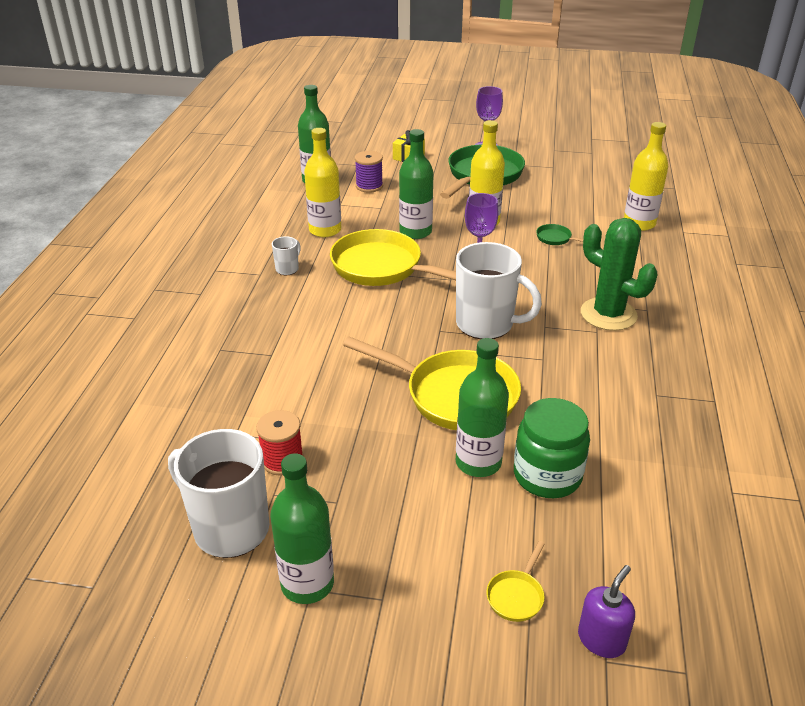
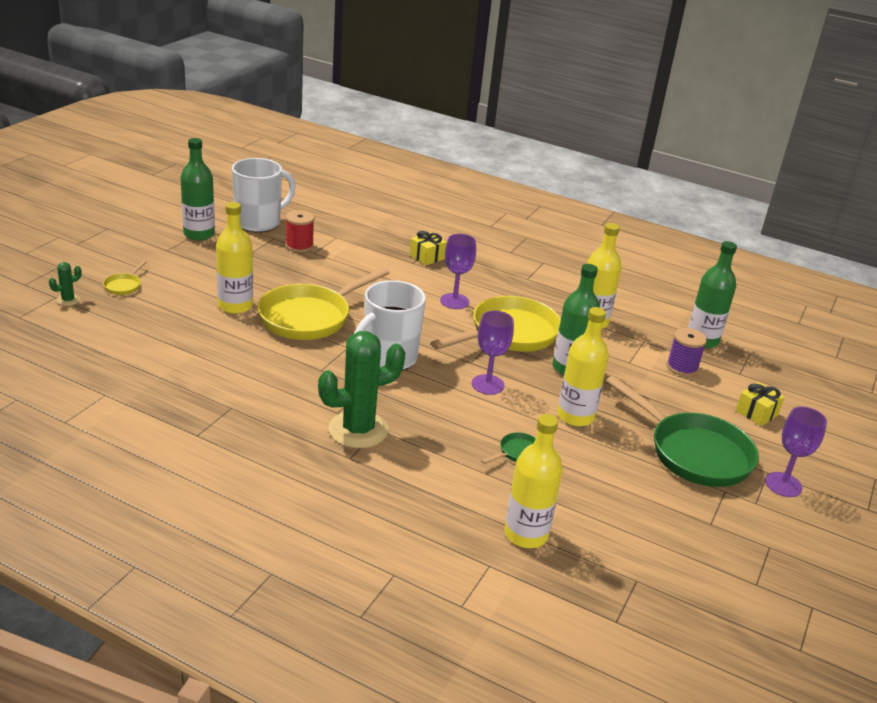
camera: 105 degrees right, 5 degrees down
(249, 347) = (427, 257): none -> yellow gift
(287, 269) = (529, 291): white mug -> none
(343, 308) = (454, 301): none -> purple goblet
(478, 462) = (235, 306): green bottle -> yellow bottle
(516, 595) = (124, 286): yellow pan -> yellow pan turned 120 degrees counterclockwise
(547, 475) = (198, 326): green jar -> none
(601, 639) = (68, 300): purple soap dispenser -> green cactus

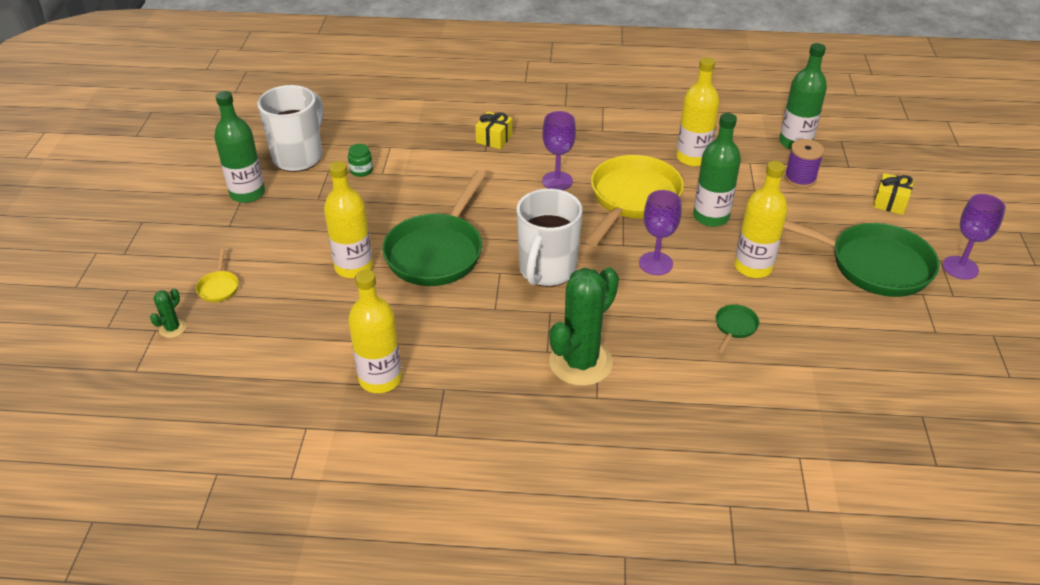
camera: 20 degrees left, 10 degrees up
(299, 246) = (361, 170): red spool -> green jar
(310, 317) = (437, 252): yellow pan -> green pan
(526, 534) = (804, 410): yellow bottle -> yellow bottle (380, 379)

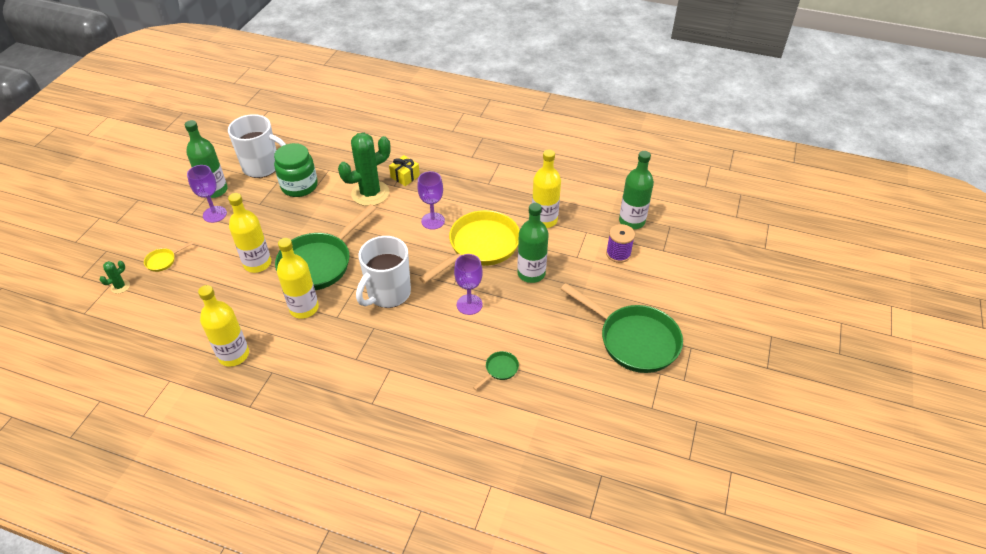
camera: 15 degrees right, 5 degrees up
(219, 287) = (163, 261): yellow pan -> yellow pan turned 45 degrees clockwise
(299, 157) = (262, 167): white mug -> white mug turned 60 degrees clockwise
(361, 170) = (299, 186): green jar -> green jar, size x2.17
(580, 363) = (374, 373): green cactus -> green cactus (370, 193)
(753, 267) = (540, 322): yellow bottle -> yellow bottle (304, 308)
(890, 202) = (678, 289): yellow gift -> none
(960, 268) = (703, 357): purple goblet -> purple goblet (214, 214)

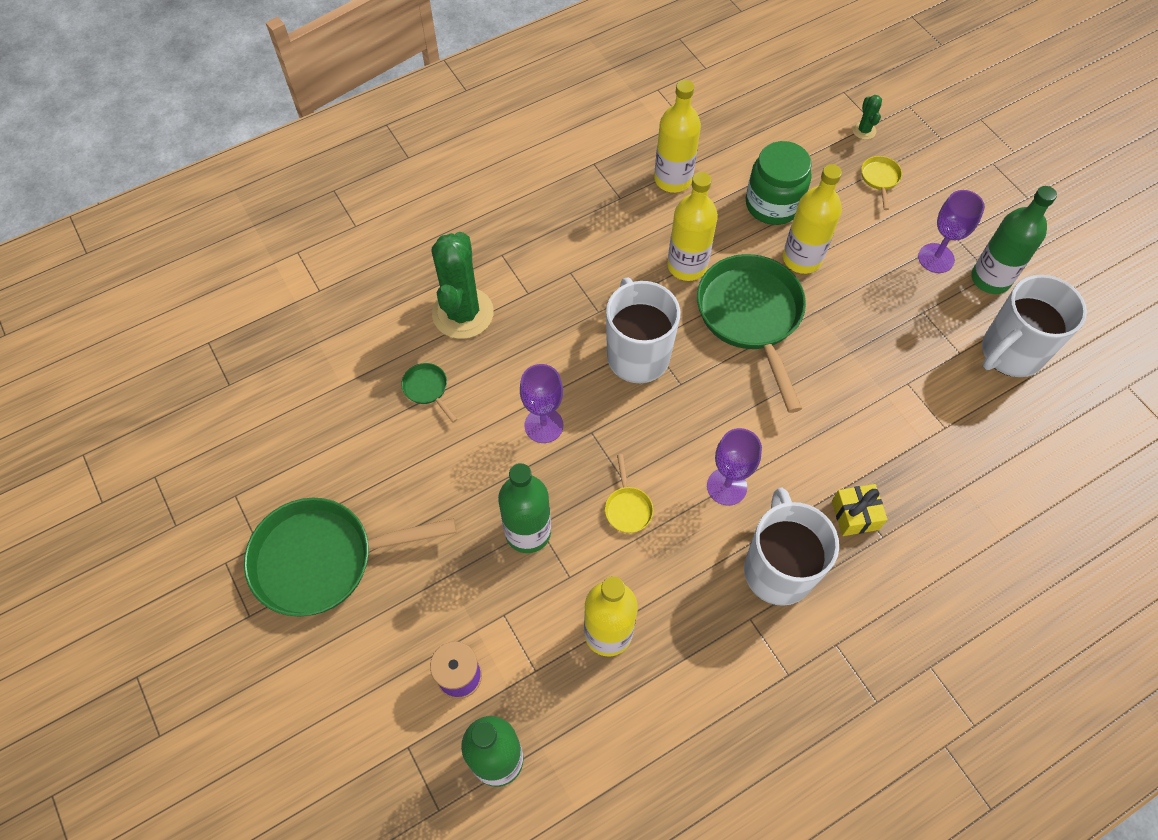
camera: 130 degrees right, 15 degrees up
(299, 186) = (930, 373): green jar -> green jar (773, 204)
(370, 193) = (848, 447): green cactus -> green cactus (463, 313)
(457, 186) = (777, 569): none -> white mug
(480, 247) = (628, 508): yellow pan -> yellow pan, size x0.41
(500, 370) = (427, 389): green pan -> green pan turned 150 degrees clockwise

